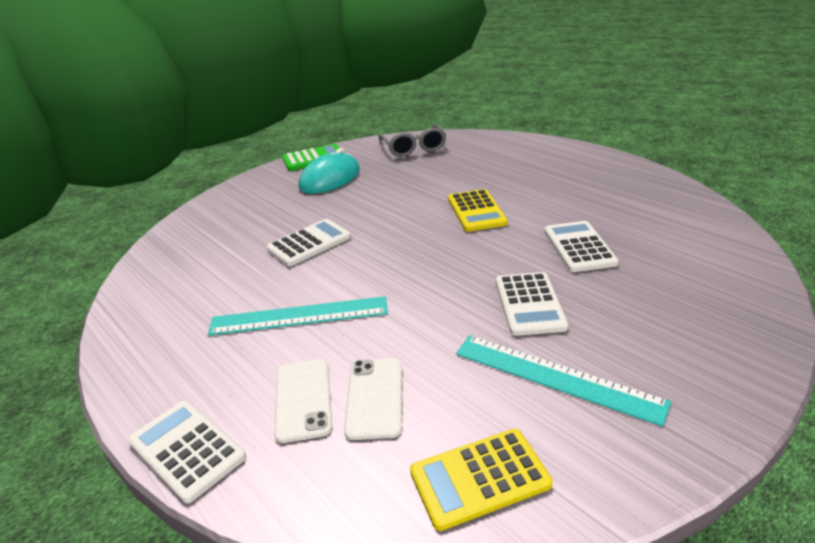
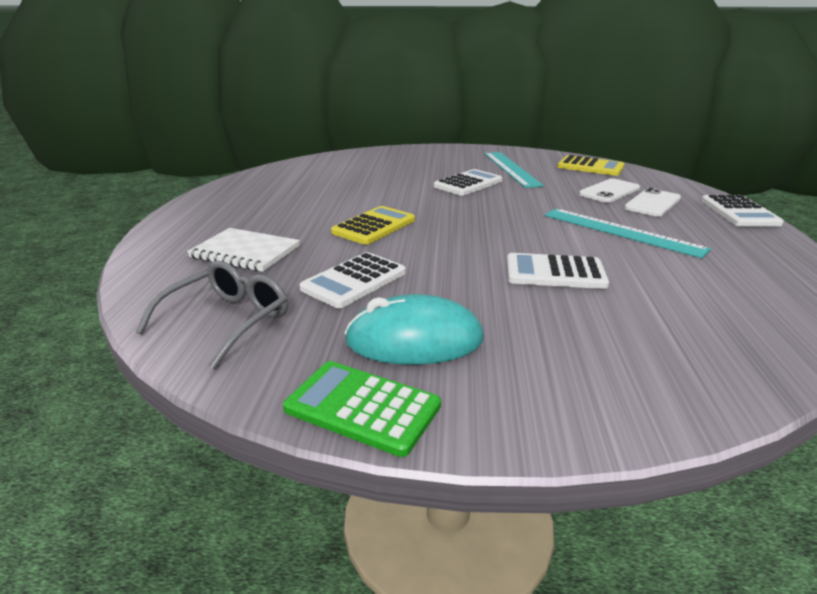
camera: 135 degrees left, 5 degrees down
(491, 163) = (245, 252): none -> white notebook
(579, 247) = (380, 186): white calculator -> white calculator (354, 281)

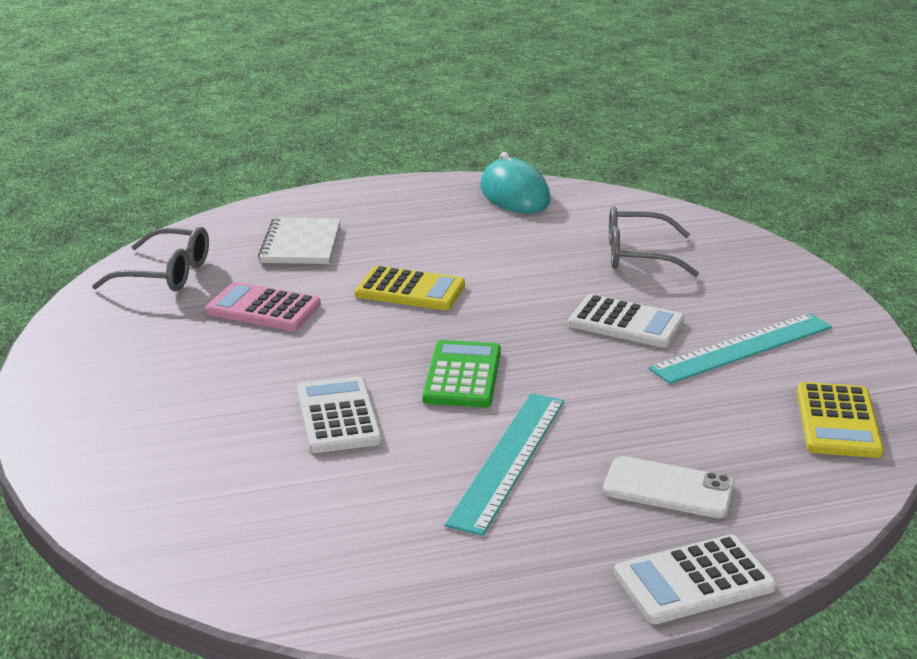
camera: 70 degrees right, 0 degrees up
(354, 281) = (263, 308): white calculator -> pink calculator
(362, 407) = (59, 354): green calculator -> green calculator (462, 375)
(386, 169) = (637, 255): none -> grey glasses
(414, 340) = (160, 358): turquoise mouse -> turquoise mouse (514, 194)
(609, 191) = (698, 445): white phone -> none

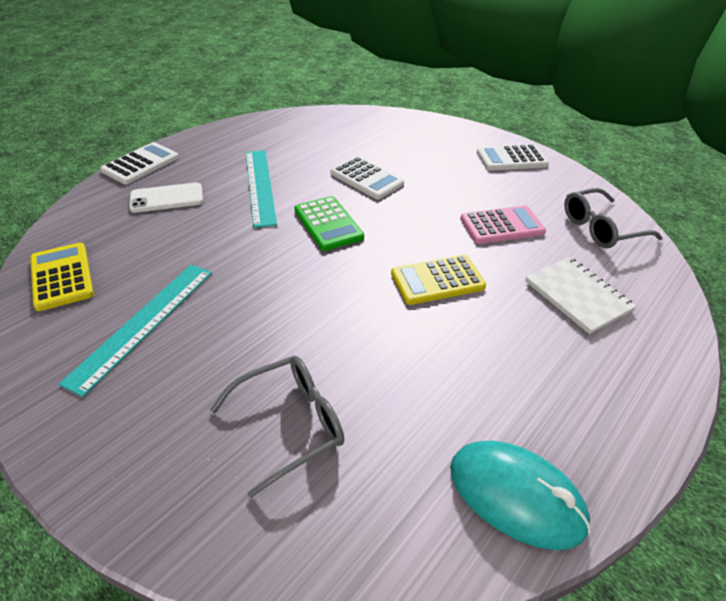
camera: 145 degrees right, 15 degrees up
(626, 323) = (250, 313): white calculator -> white calculator (511, 159)

